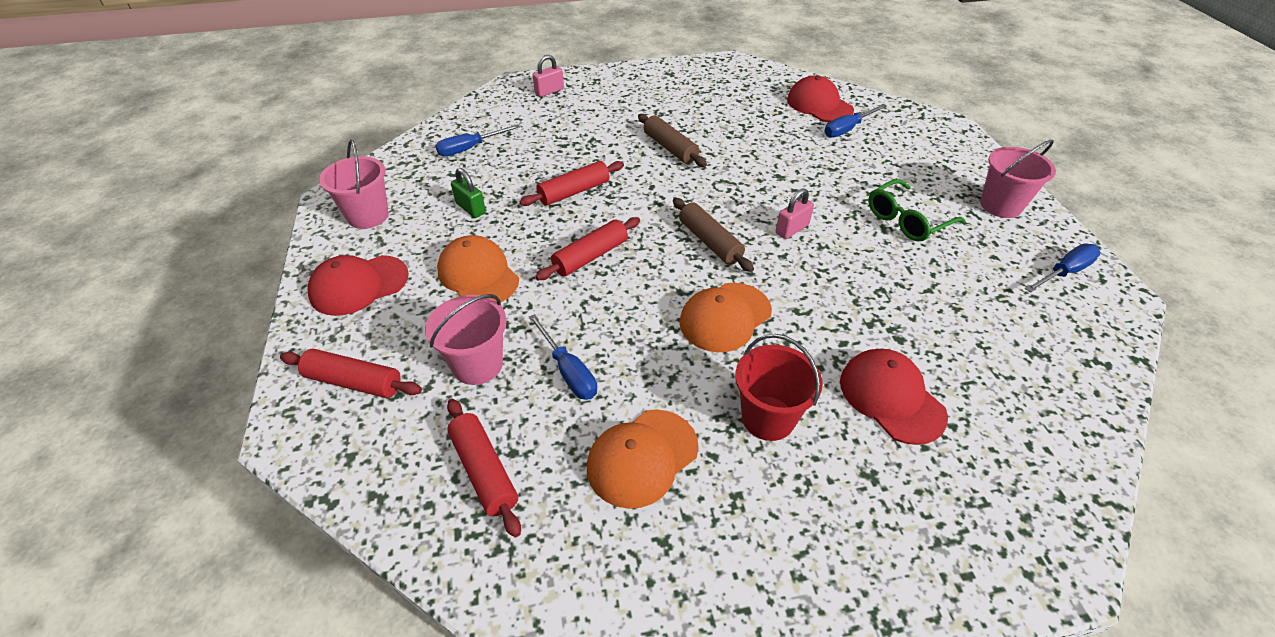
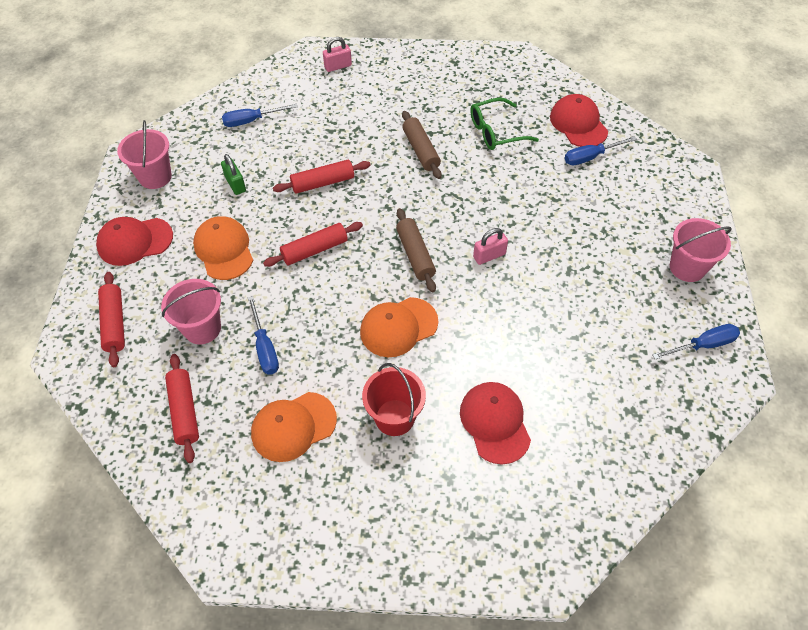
camera: 15 degrees right, 10 degrees up
(354, 382) = (115, 323): red rolling pin -> red rolling pin turned 45 degrees clockwise
(907, 219) = (594, 265): green glasses -> green glasses (496, 131)

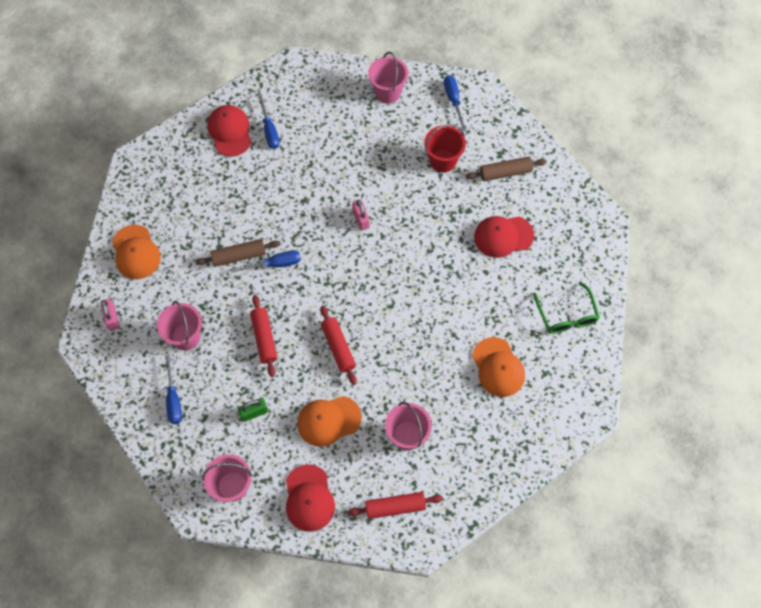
camera: 85 degrees left, 10 degrees up
(184, 411) = (480, 445): red rolling pin -> none
(265, 348) = (430, 387): blue screwdriver -> blue screwdriver (275, 264)
(321, 121) = (186, 337): none -> pink bucket
(394, 417) = (495, 299): red bucket -> red bucket (443, 161)
(398, 327) = (420, 290): orange cap -> orange cap (136, 252)
(415, 255) = (353, 272): brown rolling pin -> brown rolling pin (505, 172)
(496, 131) = (227, 194): green glasses -> green glasses (566, 315)
(578, 124) = (230, 131): red cap -> red cap turned 90 degrees clockwise

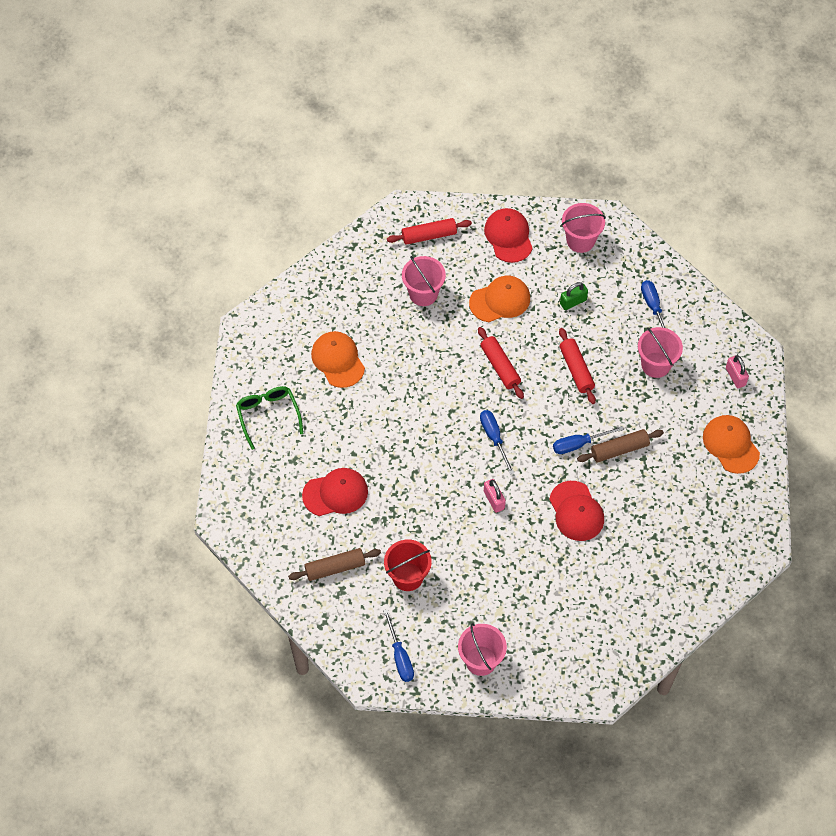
camera: 175 degrees right, 5 degrees down
(230, 131) = (661, 593): red cap -> red cap (576, 511)
(269, 130) = (615, 598): blue screwdriver -> blue screwdriver (494, 438)

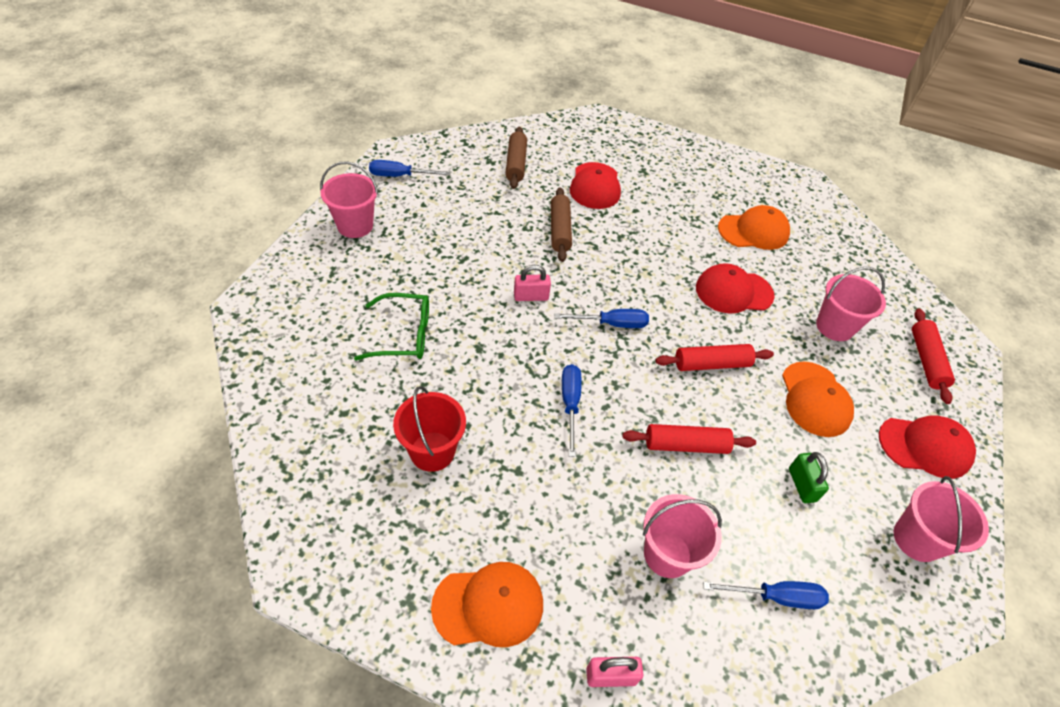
camera: 105 degrees right, 10 degrees down
(268, 416) = (699, 169): green glasses -> green glasses (403, 335)
(407, 576) = (478, 205): red bucket -> red bucket (432, 451)
(576, 511) = (478, 366): red cap -> red cap (733, 292)
(619, 449) = (543, 447): brown rolling pin -> brown rolling pin (559, 230)

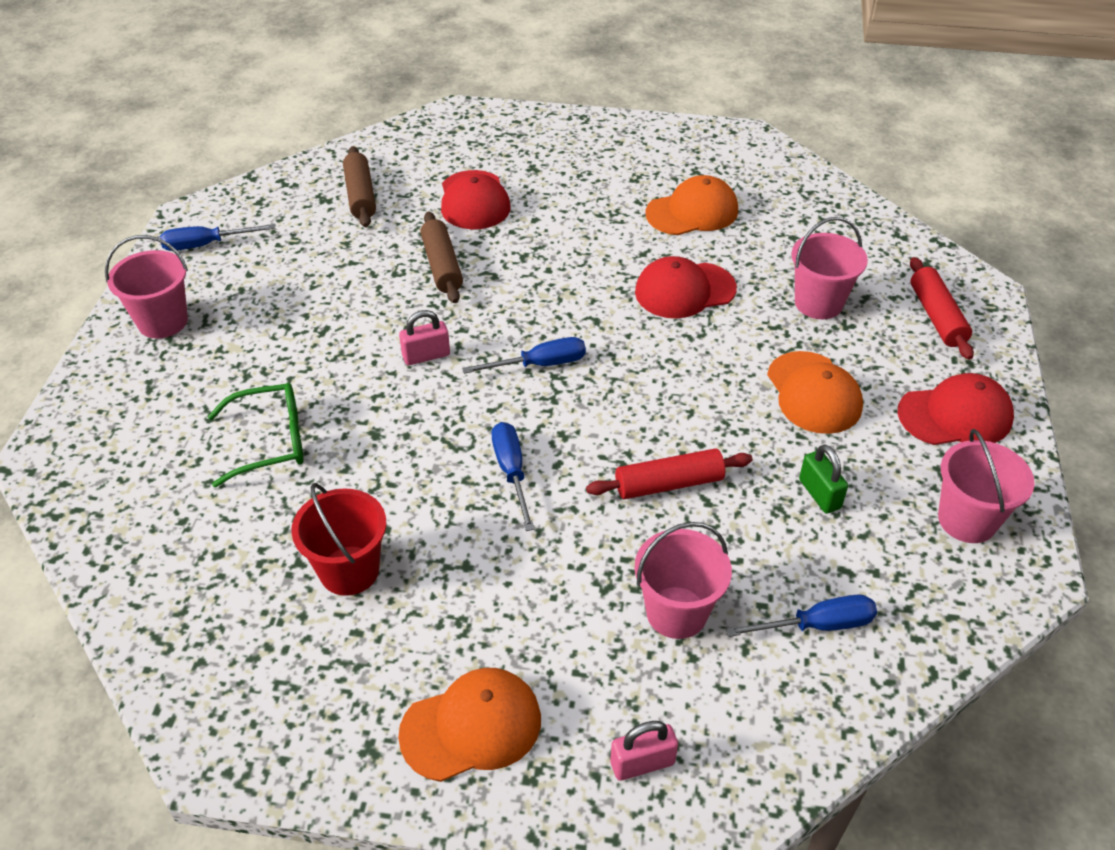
camera: 10 degrees left, 5 degrees down
(711, 364) = (677, 382): red rolling pin -> none

